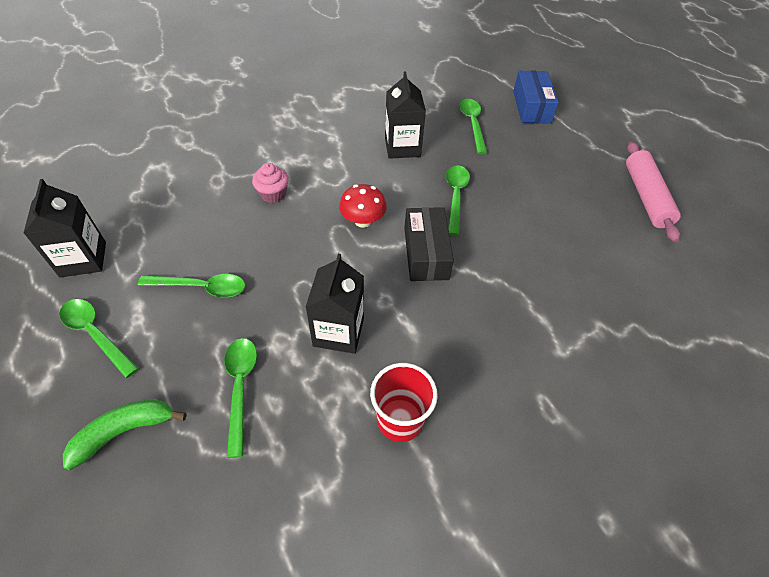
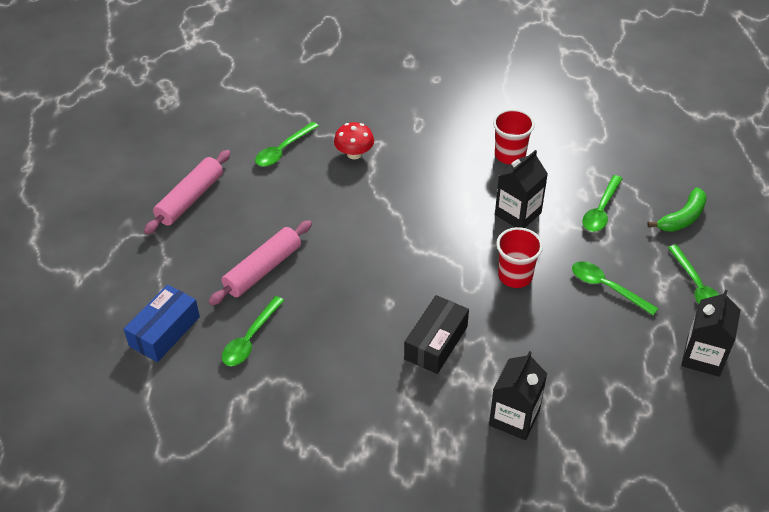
camera: 145 degrees left, 5 degrees down
(125, 431) = (682, 218): green banana -> green banana turned 45 degrees counterclockwise
(273, 194) = (509, 348): pink cupcake -> none
(302, 258) = (515, 276): none -> red cup
(363, 221) = (444, 285): red mushroom -> red mushroom (354, 154)
(402, 147) = (347, 344): black carton -> black carton (514, 417)
(426, 253) = (414, 236): black box -> black box (436, 342)
(455, 196) = (346, 270): green spoon -> green spoon (283, 150)
(518, 169) = (263, 269): none -> pink rolling pin

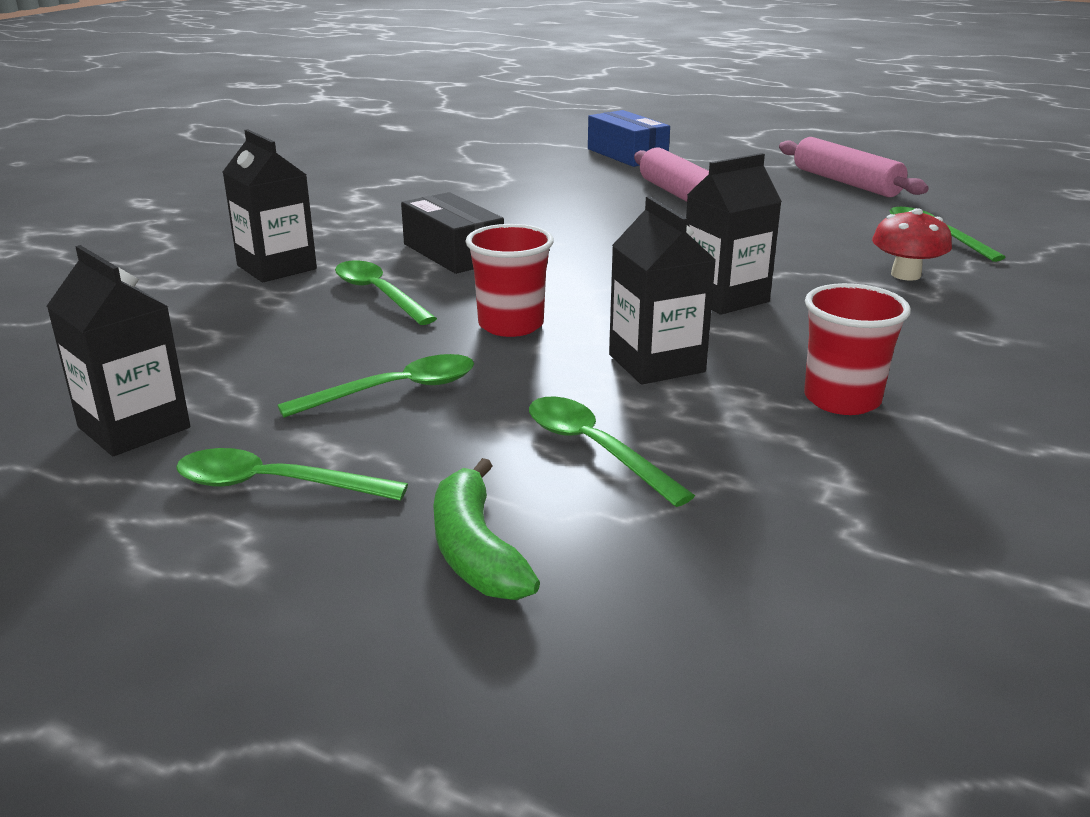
camera: 115 degrees right, 20 degrees down
(250, 339) = (575, 179): green spoon -> green spoon (378, 294)
(428, 210) = (724, 298): none -> black carton

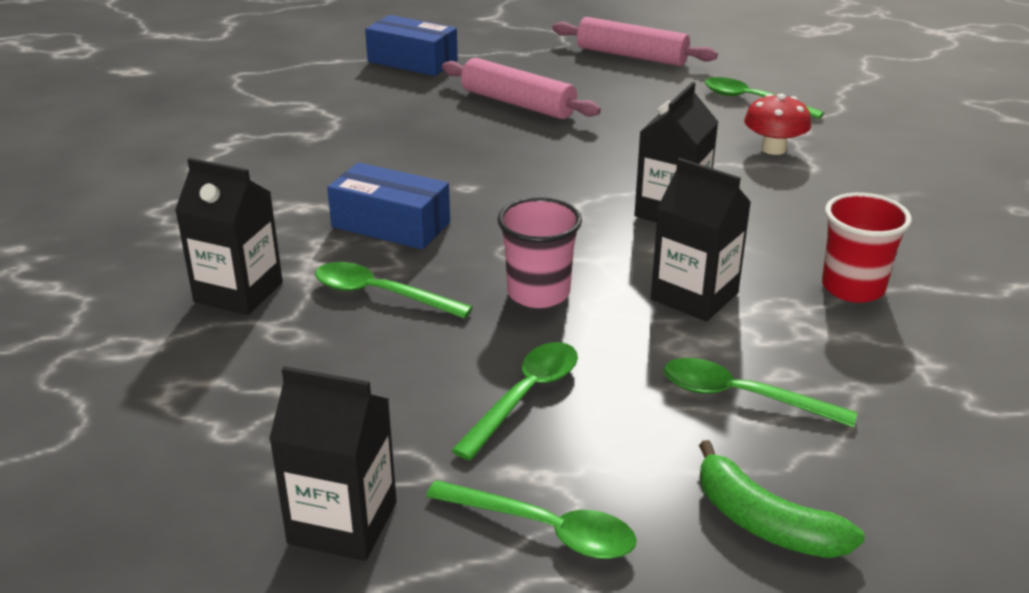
camera: 30 degrees left, 5 degrees up
(274, 485) = (545, 529): green spoon -> green spoon turned 135 degrees counterclockwise
(453, 253) = (391, 225): black box -> blue box
(511, 325) = (538, 293): red cup -> pink cup

